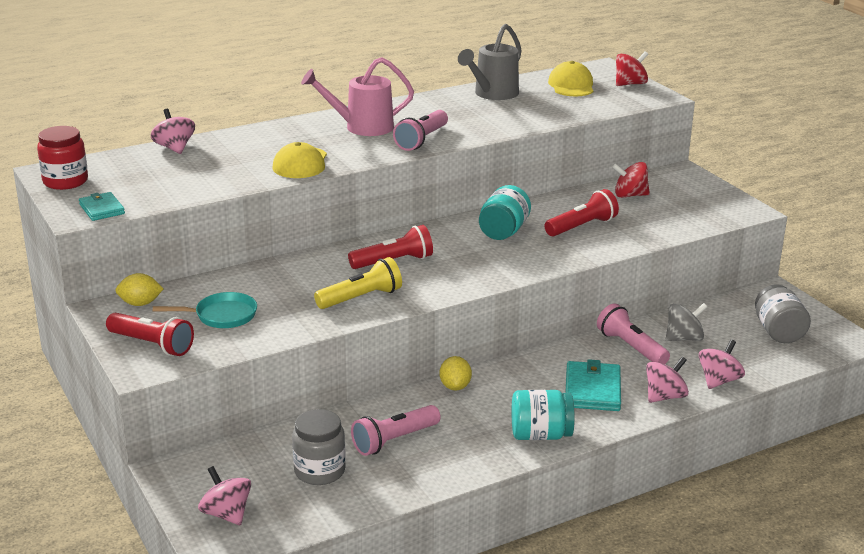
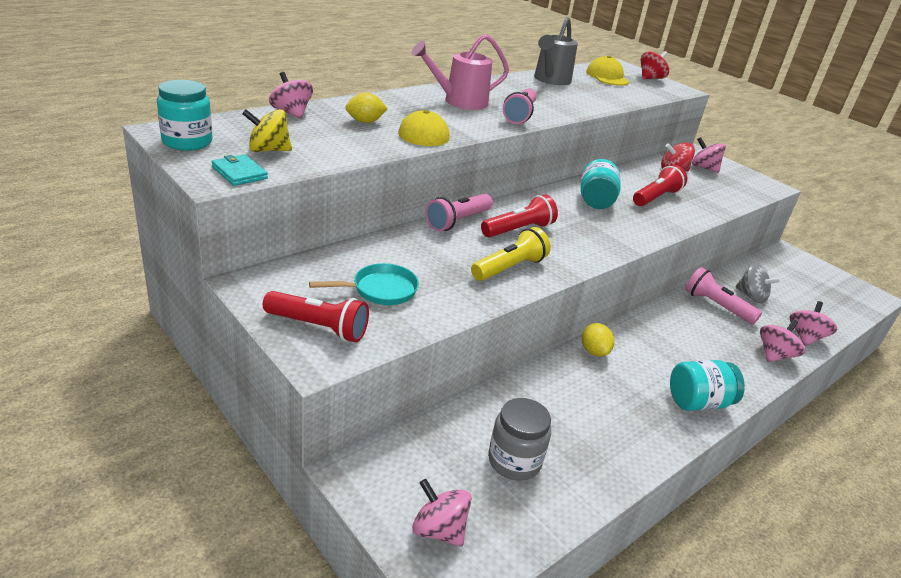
camera: 15 degrees left, 5 degrees up
(65, 181) = (187, 142): red jar -> turquoise jar
(136, 187) = (268, 150): none -> yellow spinning top
(140, 303) = (287, 276): yellow lemon -> yellow lemon (365, 122)
(394, 440) = (569, 417): pink flashlight -> pink flashlight (457, 221)
(592, 390) = (712, 350): turquoise wallet -> none
(674, 191) = (704, 168): none -> pink spinning top
(684, 338) = (751, 296): grey spinning top -> grey spinning top turned 75 degrees clockwise
(778, 332) = (816, 289): grey jar -> none

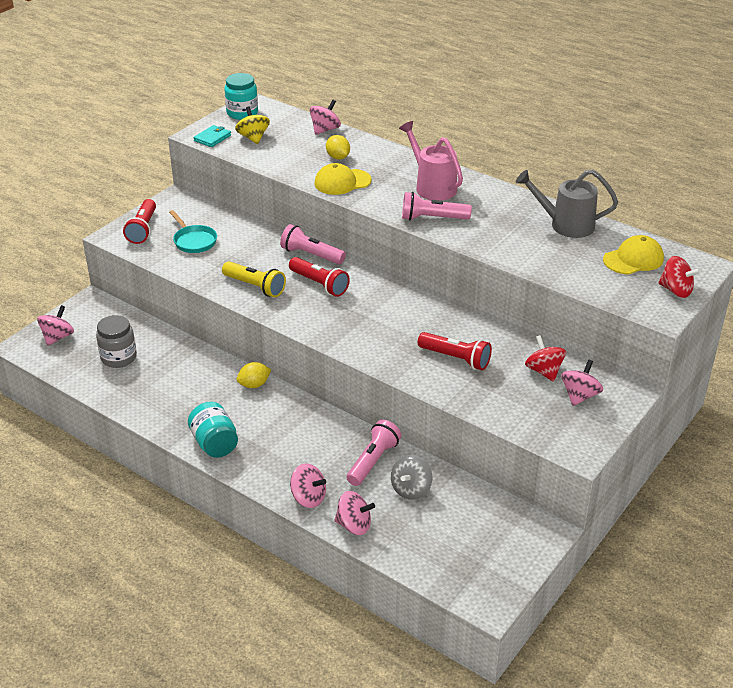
camera: 80 degrees right, 5 degrees up
(595, 201) = (411, 321): turquoise jar -> none

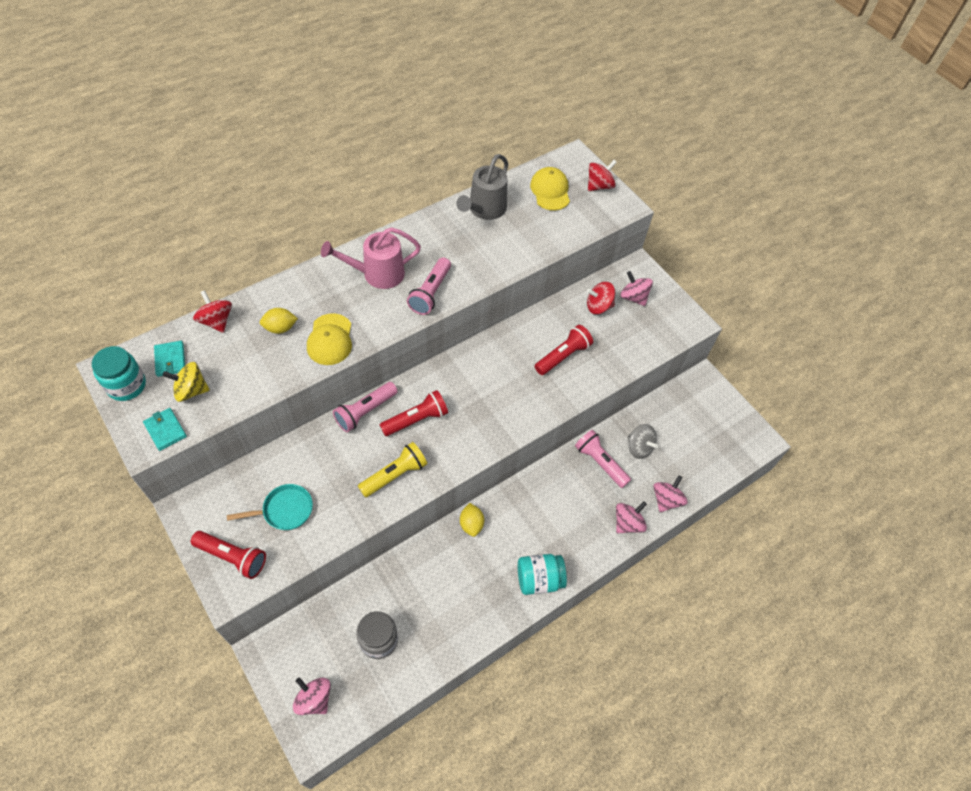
camera: 75 degrees left, 20 degrees up
(275, 122) = (170, 360): none -> turquoise wallet
(325, 129) = (216, 321): pink spinning top -> red spinning top

